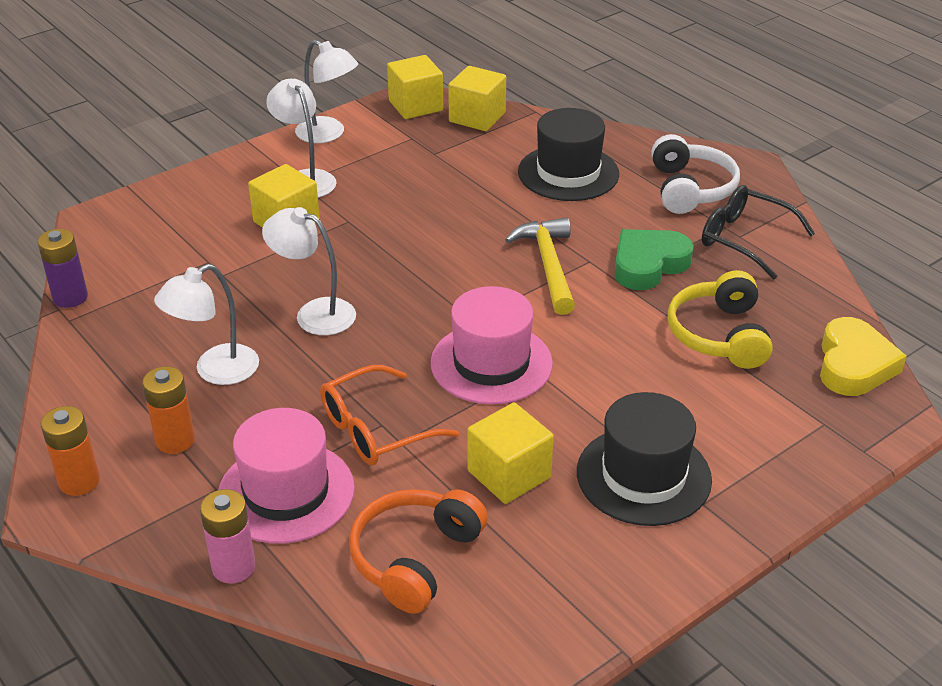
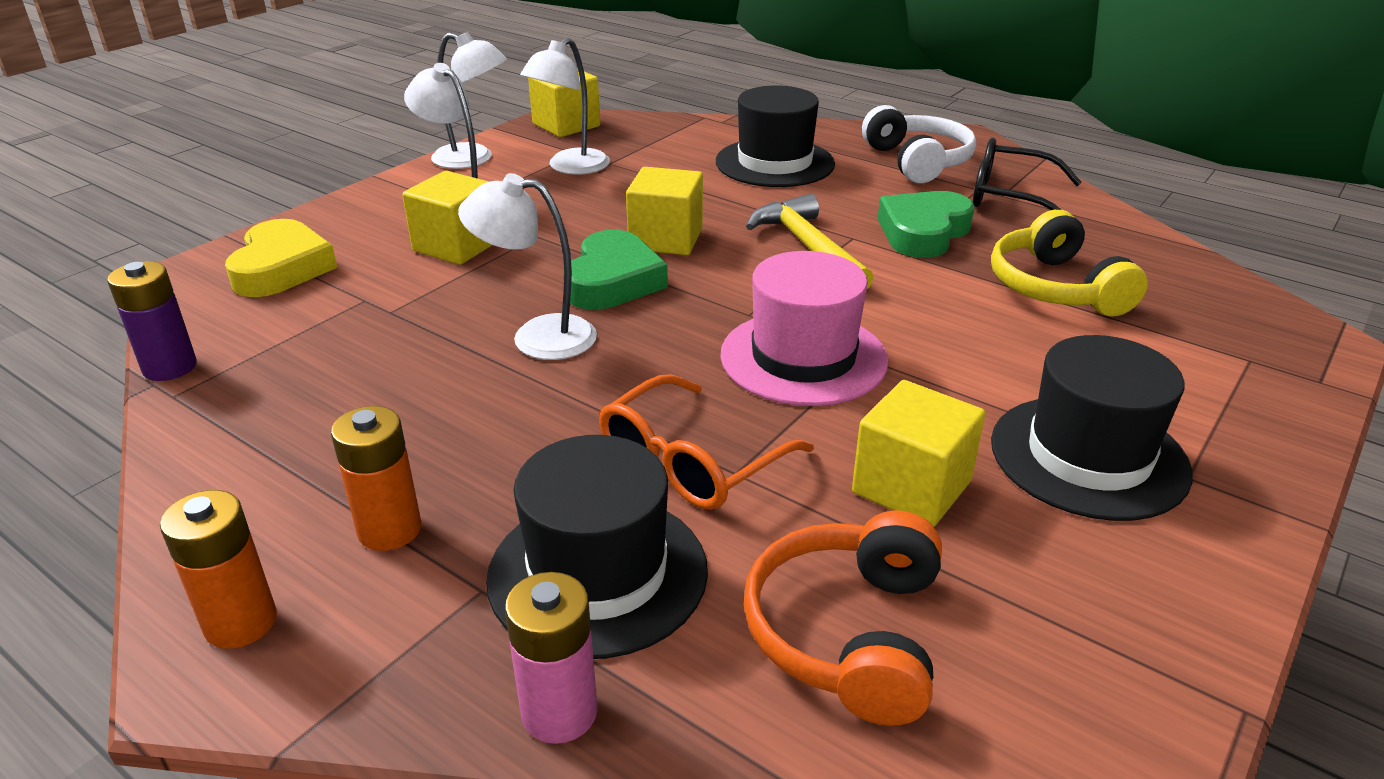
camera: 15 degrees left, 5 degrees down
(215, 371) = (421, 425): white lamp -> white lamp (570, 167)
(286, 492) = (597, 573): pink hat -> black hat
(387, 273) = (613, 281): none -> green heart
(477, 117) = (642, 128): yellow cube -> yellow cube (666, 239)
(854, 365) = (1228, 295): yellow heart -> yellow heart (282, 268)

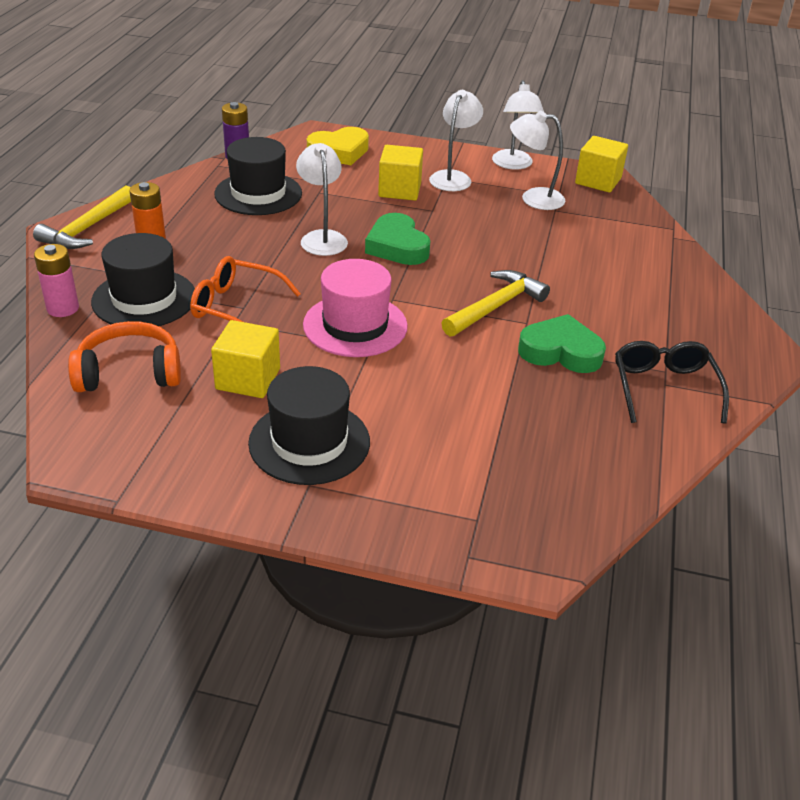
camera: 65 degrees right, 5 degrees up
(241, 622) = (87, 228): orange battery -> yellow hammer
(613, 281) = (397, 246): green heart -> green heart turned 75 degrees clockwise
(666, 239) = (463, 252): yellow cube -> none
(775, 163) = (619, 272): black hat -> black hat (258, 194)
(917, 161) = (689, 335): white headphones -> none
(1056, 288) = (520, 420): yellow headphones -> none

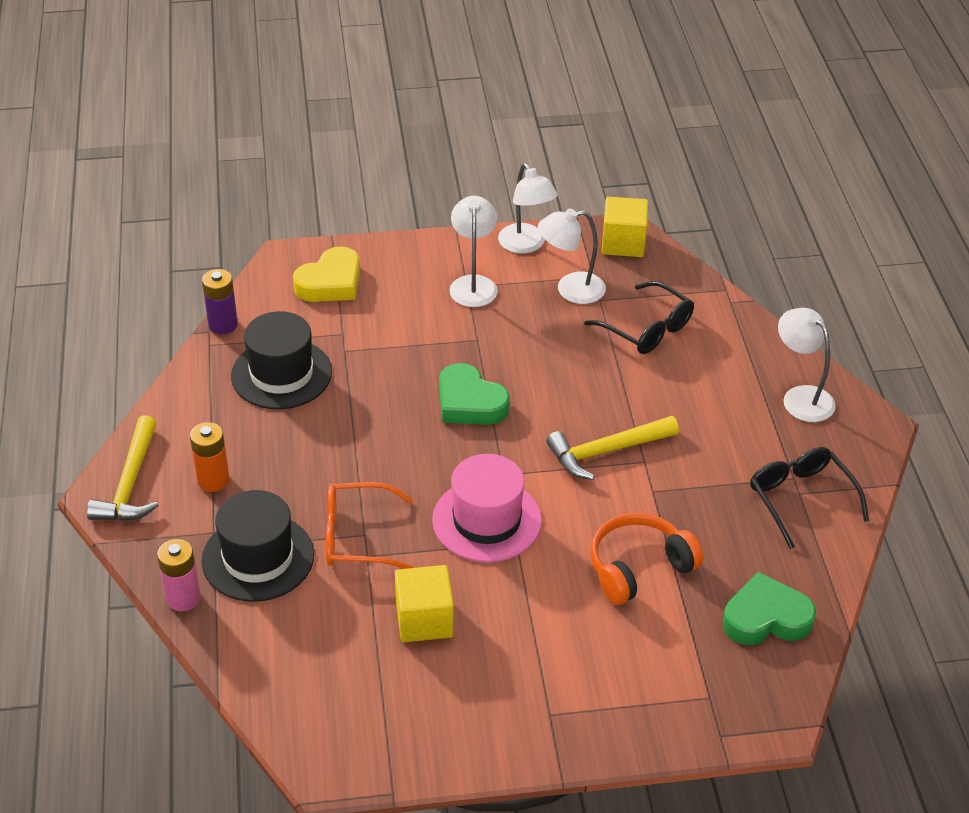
camera: 20 degrees left, 5 degrees up
(129, 373) = (306, 652): orange headphones -> orange headphones (639, 567)
(309, 442) = (524, 670): black hat -> none
(322, 238) = (387, 415): white lamp -> white lamp (801, 397)
(399, 190) = (428, 321): yellow cube -> none
(496, 307) = (606, 451): yellow hammer -> yellow hammer turned 135 degrees counterclockwise
(560, 351) = (692, 487): green heart -> green heart (766, 618)
(585, 237) = (647, 329): none -> black glasses

